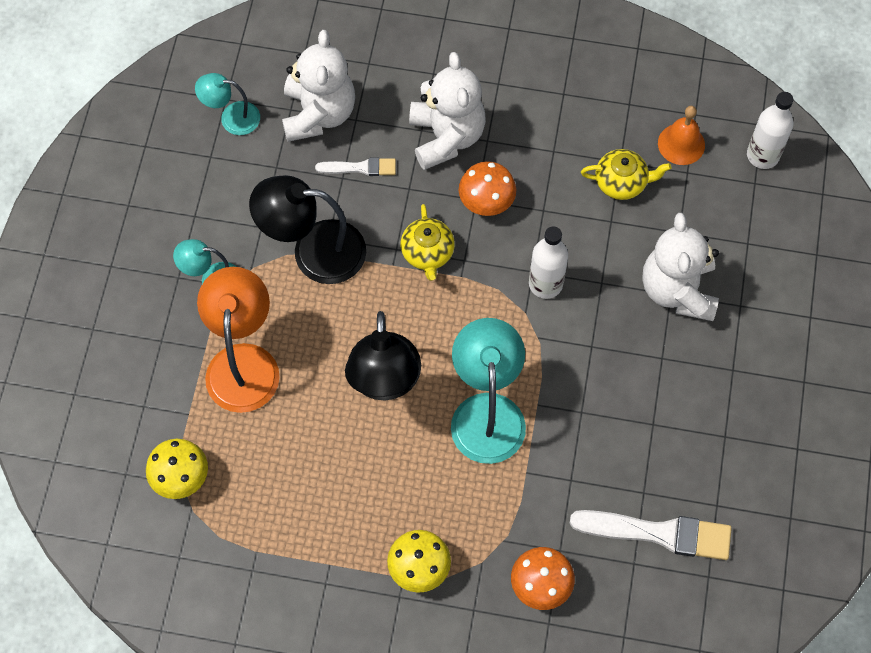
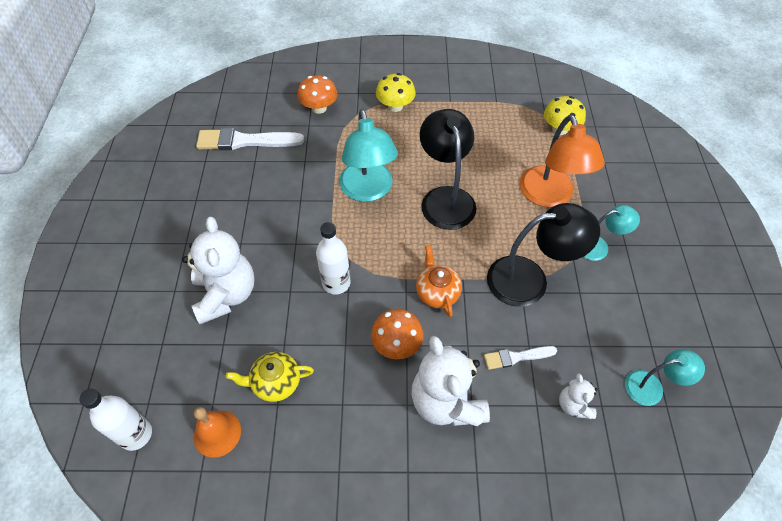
camera: 170 degrees right, 10 degrees down
(318, 114) = (574, 405): white teddy bear -> white teddy bear, size x0.50
(427, 253) = (437, 292): yellow teapot -> orange teapot

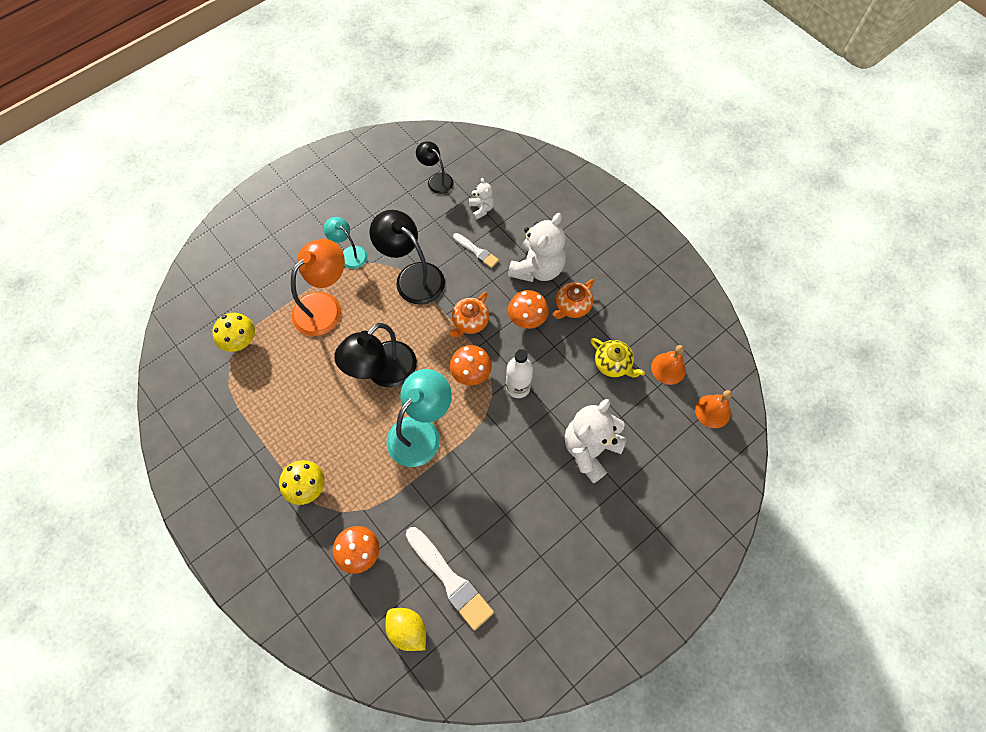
camera: 130 degrees left, 10 degrees up
(136, 434) = (712, 411): white bottle -> orange bell
(243, 103) = (407, 630): none -> yellow lemon
(371, 398) = (572, 306): none -> orange teapot
(385, 258) = (471, 372): none -> orange mushroom
(574, 405) = (481, 208): white teddy bear -> white teddy bear turned 60 degrees counterclockwise
(651, 387) = (436, 180): turquoise lamp -> black lamp

